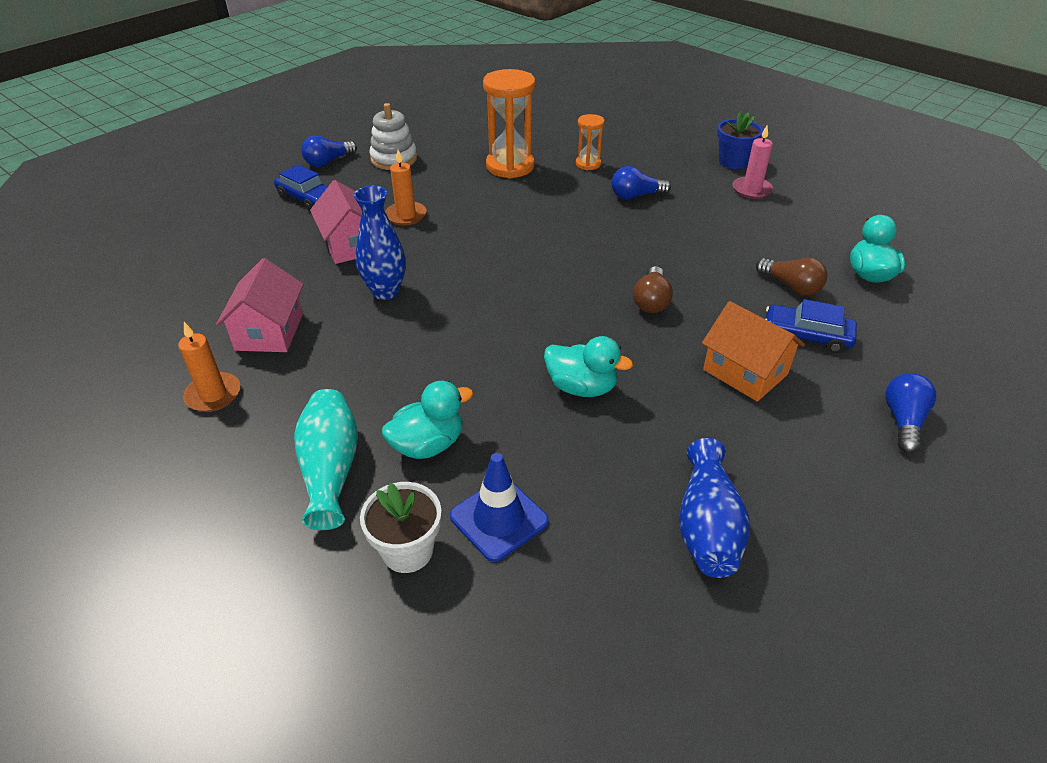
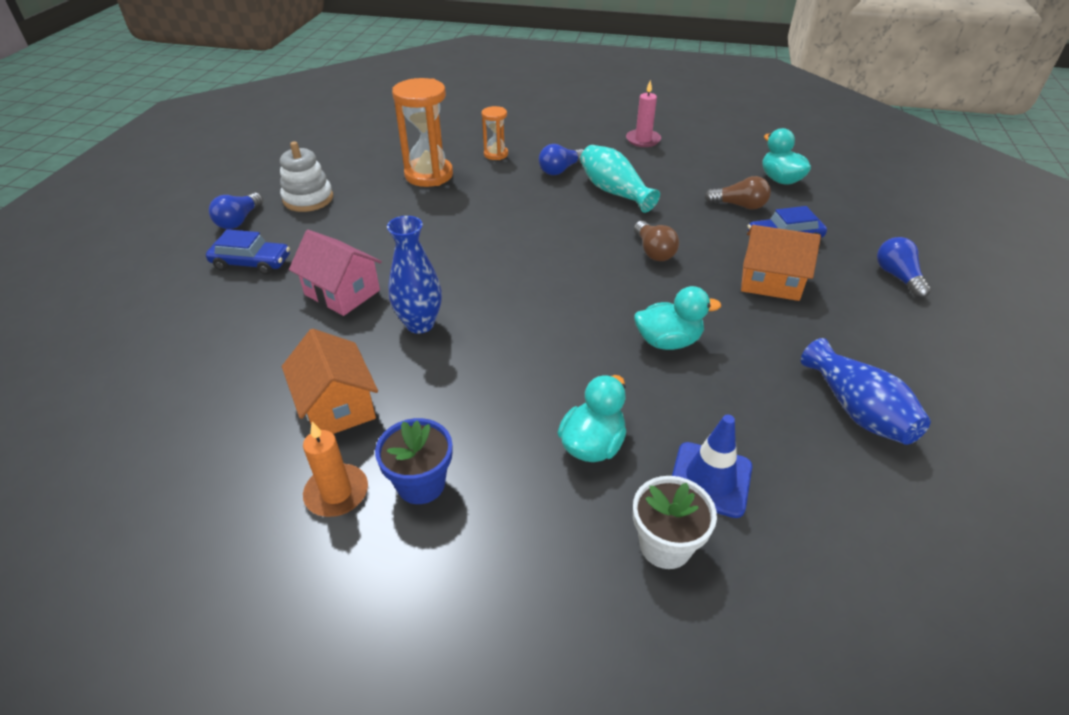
camera: 30 degrees left, 0 degrees up
(269, 331) = (337, 406): pink house -> orange house
(331, 469) = (527, 508): turquoise vase -> turquoise vase (614, 191)
(406, 215) = (372, 248): orange candle -> none
(733, 162) = (609, 122): blue flower pot -> blue flower pot (421, 484)

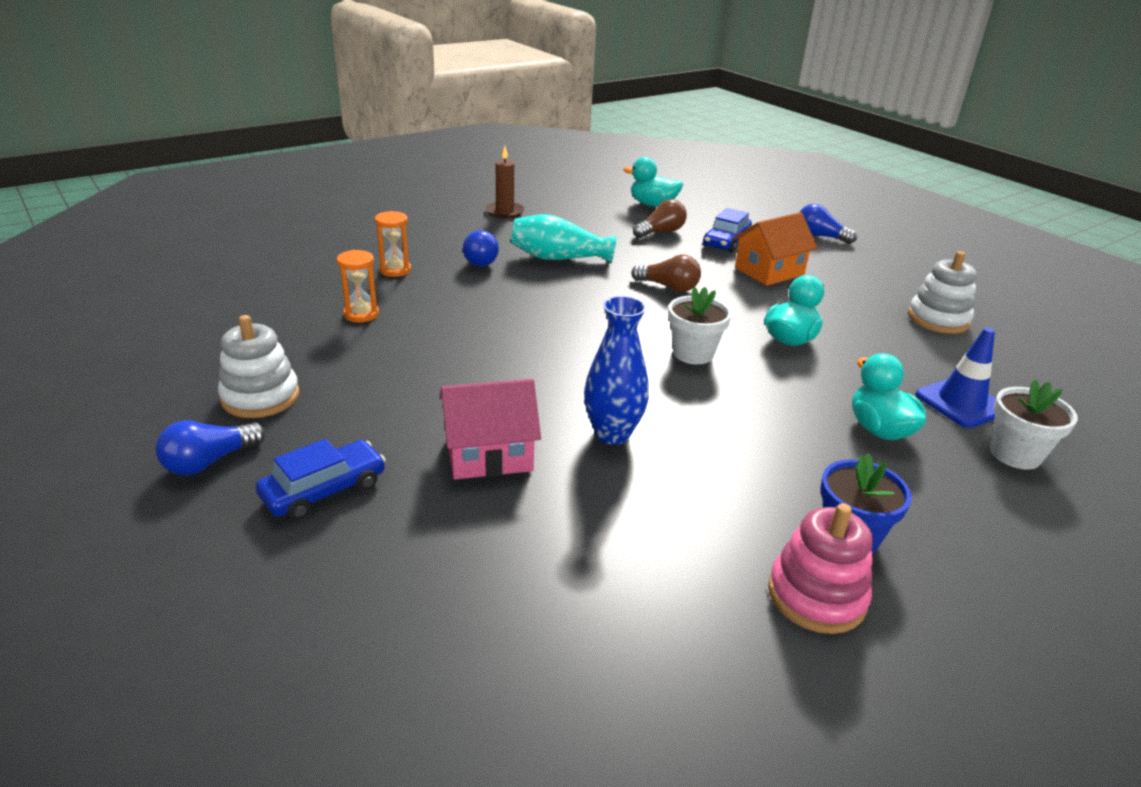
camera: 50 degrees left, 10 degrees down
(239, 221) = (209, 462): blue light bulb -> blue light bulb turned 75 degrees clockwise
(337, 406) = (682, 539): orange house -> none
(337, 493) = (816, 596): orange candle -> pink stacking toy
(429, 175) = (361, 314): orange hourglass -> orange hourglass, size x0.53
(571, 307) = (693, 353): none -> white flower pot
(643, 140) = (504, 212): pink candle -> brown candle
(856, 410) = (938, 319): blue vase -> white stacking toy

